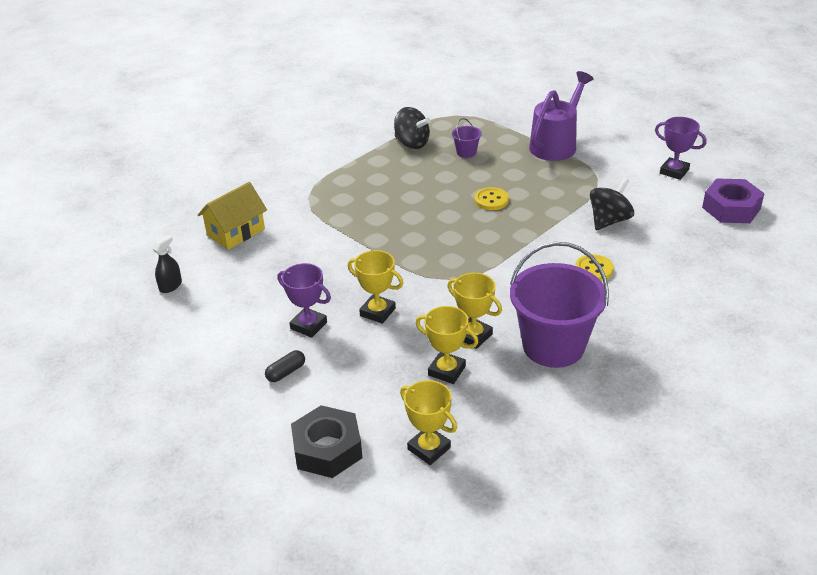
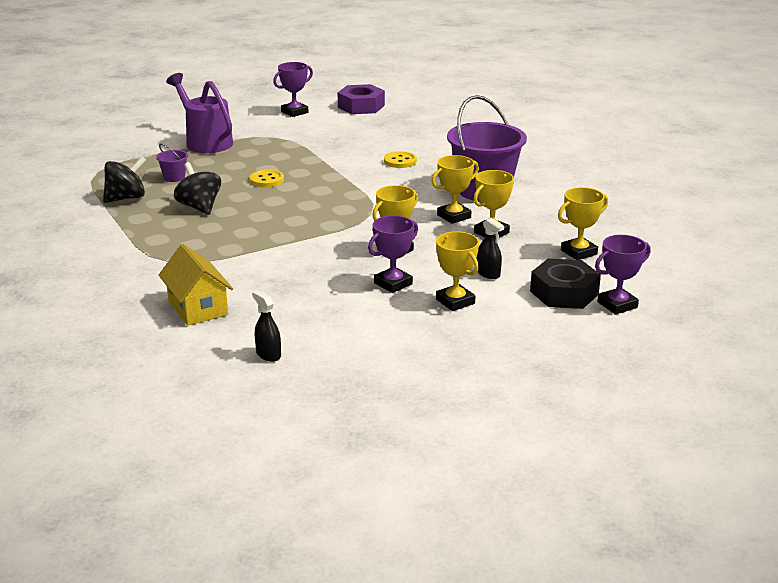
camera: 75 degrees left, 10 degrees down
(286, 372) = (455, 301): black capsule -> yellow trophy
(313, 497) = (617, 305): none -> purple trophy
(351, 385) = (488, 273): none -> black spray bottle
(609, 220) = (340, 144): black spinning top -> black spinning top (199, 207)

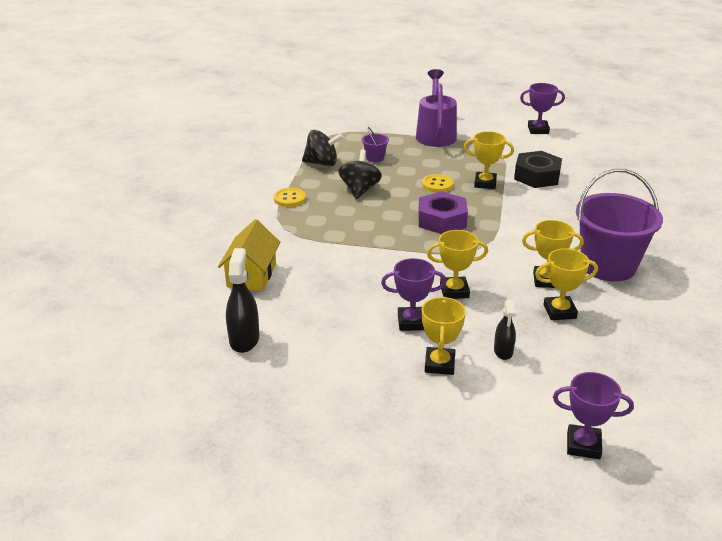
camera: 40 degrees right, 5 degrees up
(268, 354) = (244, 339): black spray bottle -> black spray bottle, size x1.59
(361, 106) = (602, 142): purple nut -> purple nut (442, 220)
(400, 161) = (568, 207): yellow button -> yellow button (289, 199)
(564, 293) = (547, 405): black nut -> black nut (537, 176)
(579, 252) = (618, 370): yellow trophy -> yellow trophy (485, 183)

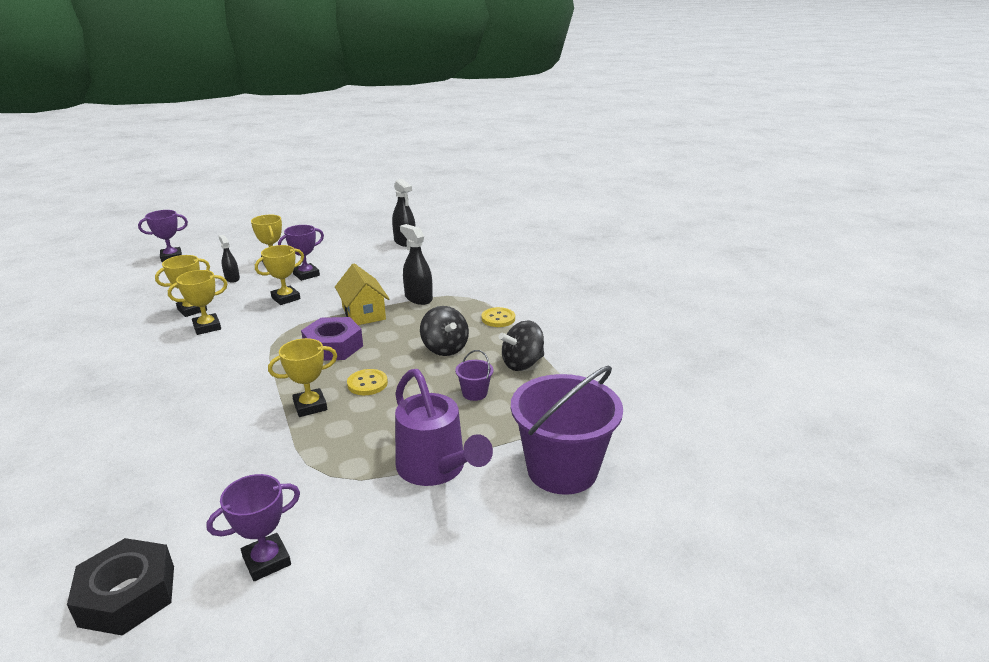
camera: 145 degrees right, 5 degrees down
(251, 275) = (446, 265): yellow house -> yellow house (364, 313)
(327, 242) = (418, 298): none -> black spray bottle
(537, 176) = (243, 443): black nut -> black nut (128, 595)
(608, 266) = (144, 356): purple bucket -> purple bucket (562, 470)

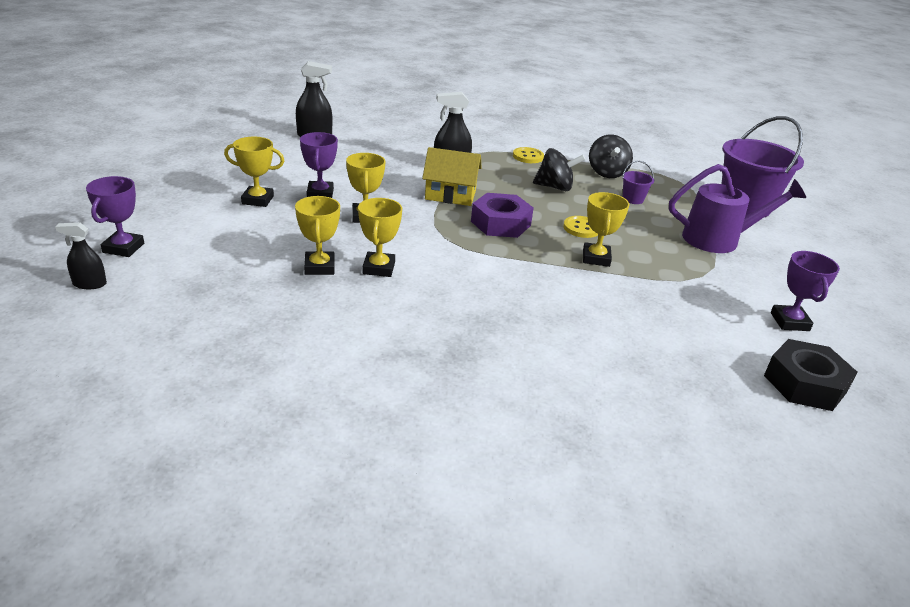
camera: 60 degrees left, 5 degrees up
(232, 278) = (265, 229): black spray bottle -> black spray bottle (89, 284)

